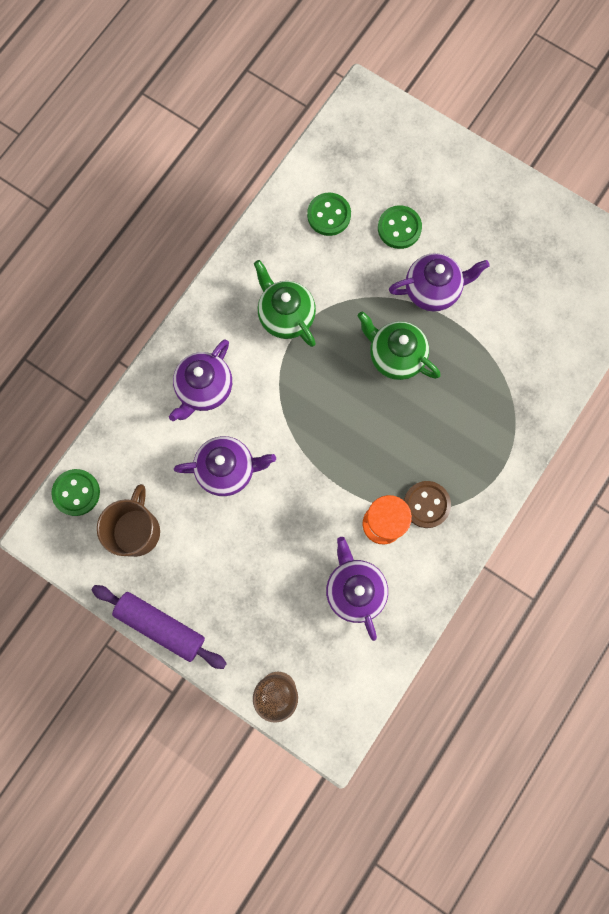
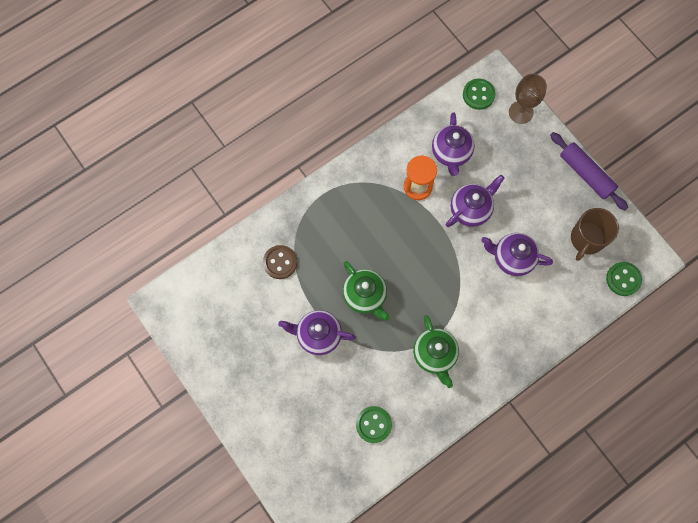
camera: 160 degrees left, 5 degrees down
(204, 389) = (511, 321): purple teapot -> purple teapot (470, 209)
(399, 228) = (323, 394): green button -> green button (478, 95)
(426, 504) = (383, 189): brown button -> brown button (280, 262)

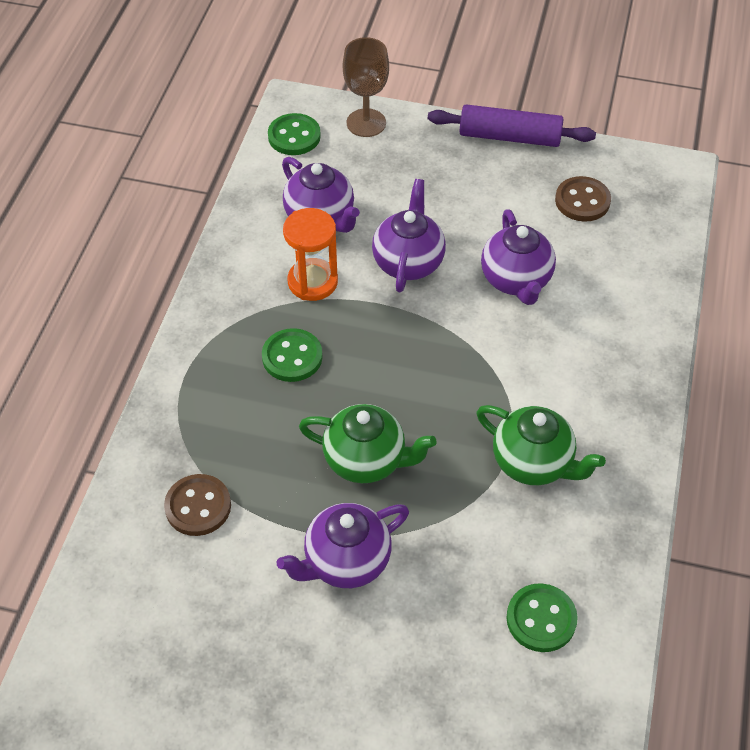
camera: 40 degrees left, 20 degrees down
(512, 258) = (516, 280): purple teapot -> purple teapot turned 75 degrees counterclockwise
(586, 239) = (582, 201): brown mug -> brown button
(623, 279) = (668, 213): green button -> green button (292, 357)

